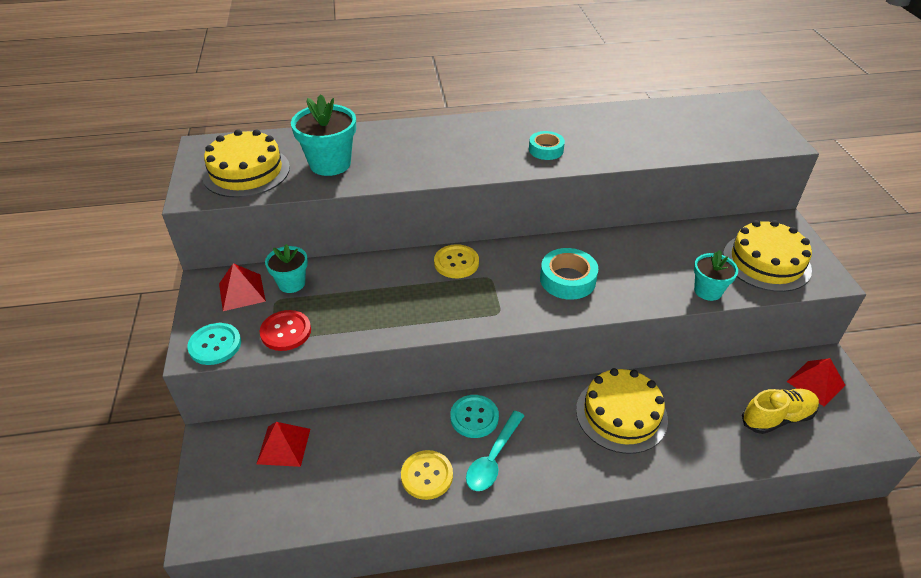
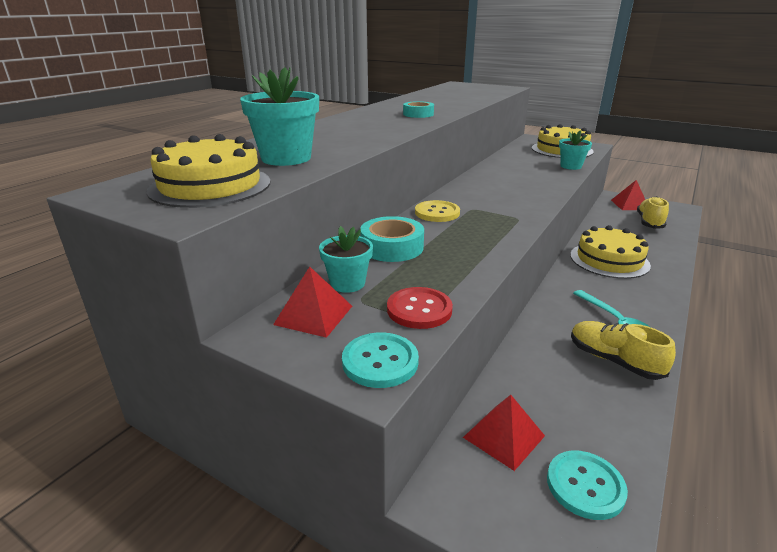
camera: 50 degrees left, 15 degrees down
(427, 475) = (614, 361): yellow button -> yellow shoe
(474, 417) = (563, 312): turquoise button -> turquoise button (585, 486)
(567, 279) = (510, 190): turquoise tape -> turquoise tape (392, 247)

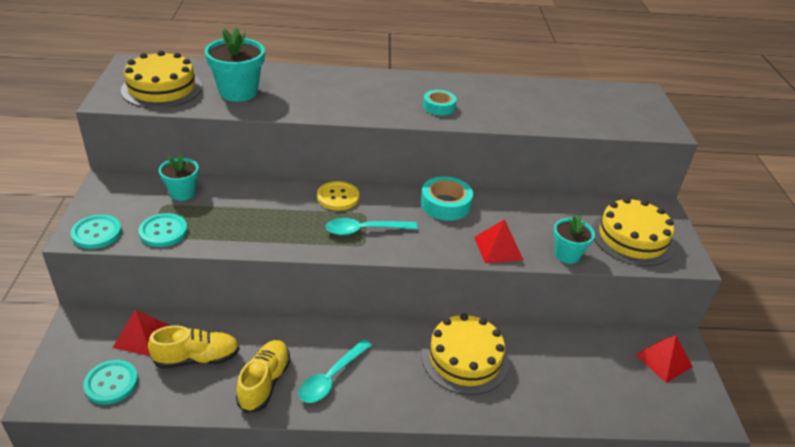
camera: 55 degrees right, 10 degrees up
(313, 315) = (136, 193): red pyramid -> red pyramid (498, 248)
(392, 247) = (251, 194): turquoise tape -> turquoise tape (445, 204)
(419, 310) = (163, 231): red button -> turquoise button
(497, 213) = (364, 230): none -> turquoise spoon
(649, 222) = (616, 385): yellow shoe -> yellow shoe (197, 358)

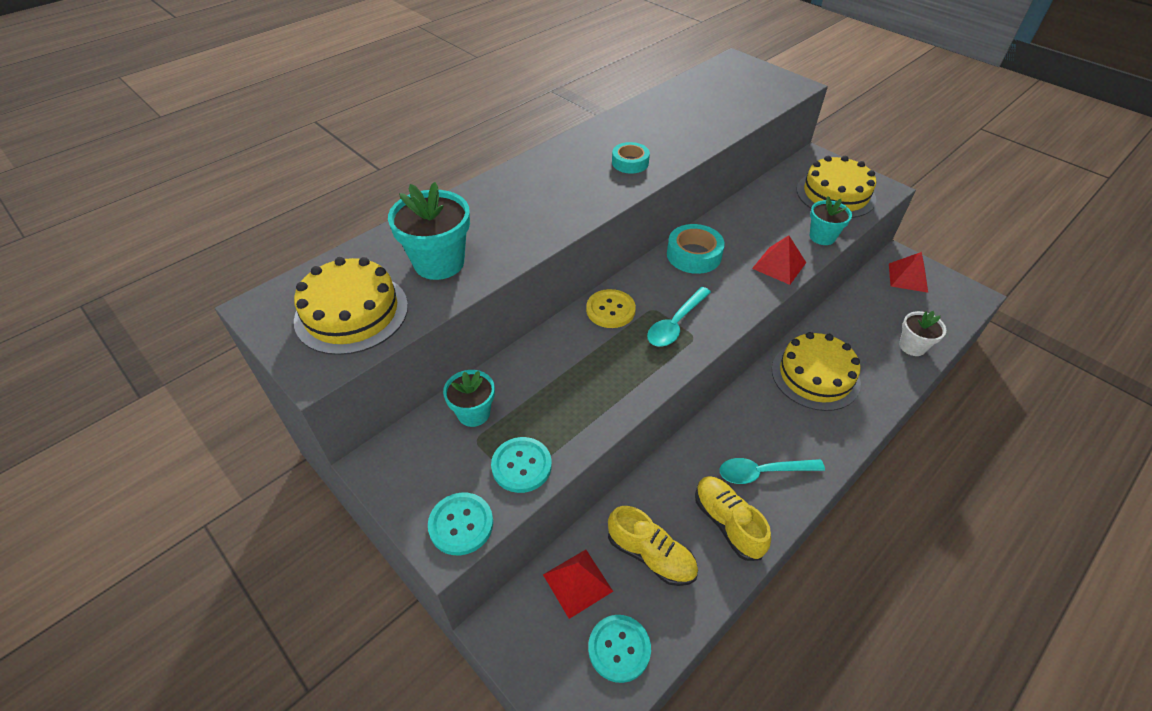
camera: 40 degrees left, 10 degrees up
(197, 358) = (651, 555): yellow shoe -> yellow shoe turned 90 degrees clockwise
(331, 378) = (762, 472): turquoise spoon -> turquoise spoon turned 90 degrees clockwise
(582, 403) = (912, 346): none -> white flower pot

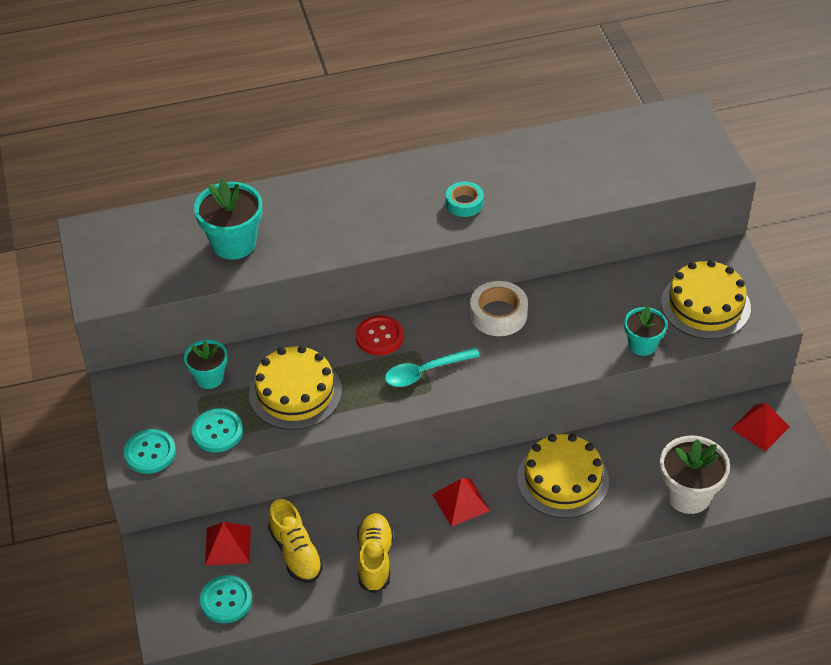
camera: 30 degrees right, 0 degrees up
(351, 313) = (146, 262): yellow cake -> yellow cake (295, 392)
(610, 310) = (379, 337): yellow button -> red button
(694, 255) = (498, 314): turquoise tape -> white tape
(762, 472) = (438, 536): turquoise spoon -> none
(779, 265) = (570, 356): red pyramid -> red pyramid (461, 502)
(912, 346) = (688, 495): white flower pot -> white flower pot, size x1.58

